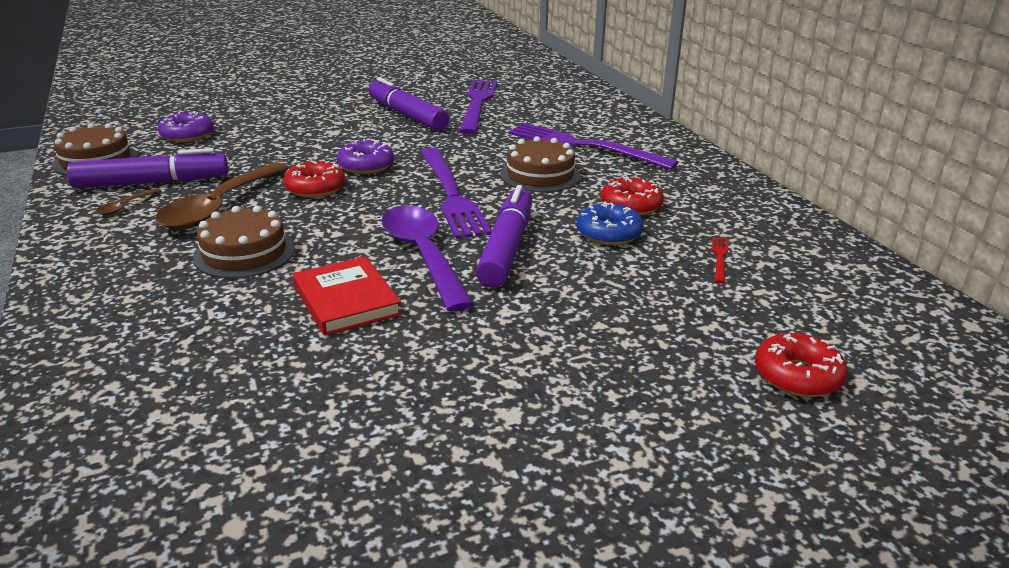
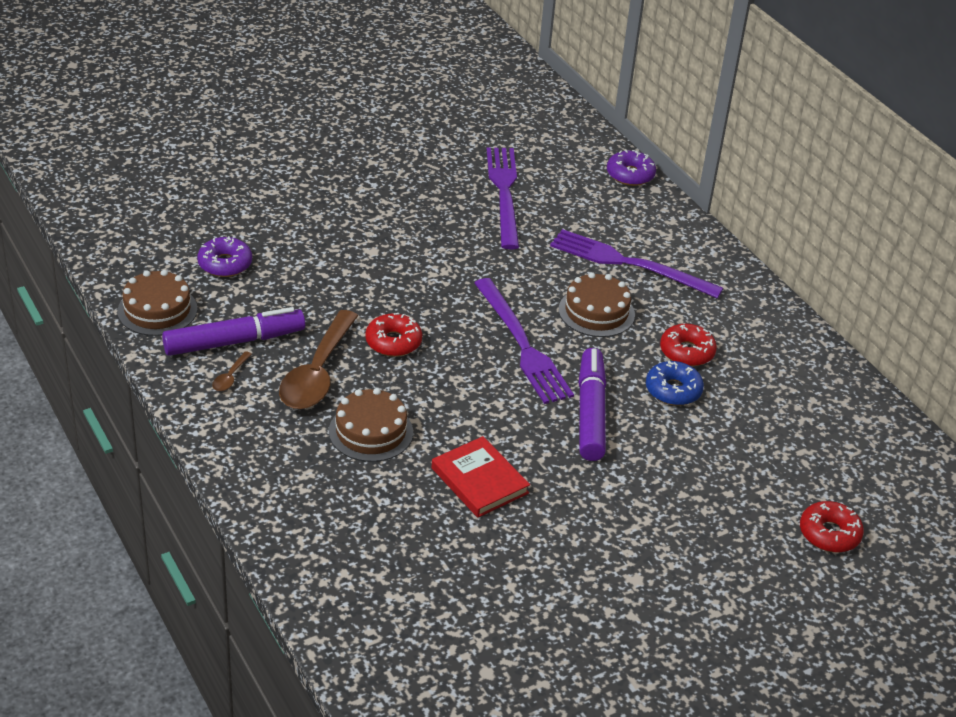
camera: 10 degrees left, 10 degrees up
(366, 166) = (427, 305): purple donut -> purple donut (630, 175)
(407, 115) = (437, 218): purple marker -> none
(423, 255) = (523, 425): purple spoon -> none
(719, 258) = (768, 415): red fork -> none

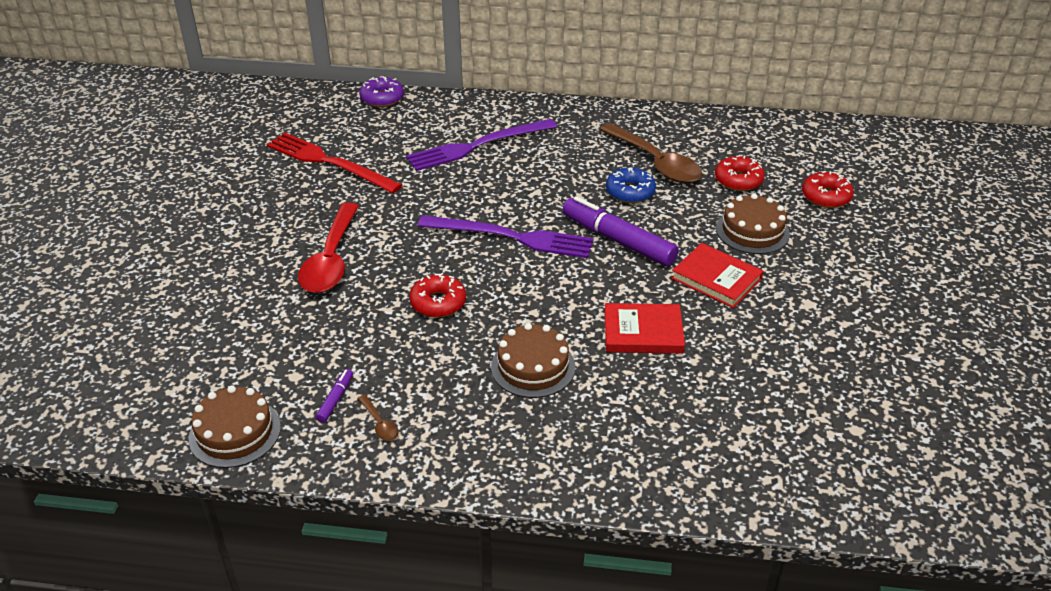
camera: 50 degrees left, 0 degrees up
(225, 264) = (225, 357): purple donut -> none
(234, 341) = (335, 399): purple marker -> purple marker, size x0.44
(317, 373) = (431, 365): brown spoon -> brown spoon (656, 163)
(384, 259) = (331, 260): none -> red spoon
(504, 193) = (329, 162): purple fork -> red fork
(596, 312) = (512, 185): brown cake -> brown cake (752, 231)
(604, 500) = (716, 279): none -> red book
(687, 352) = (596, 167): red donut -> red donut (738, 180)

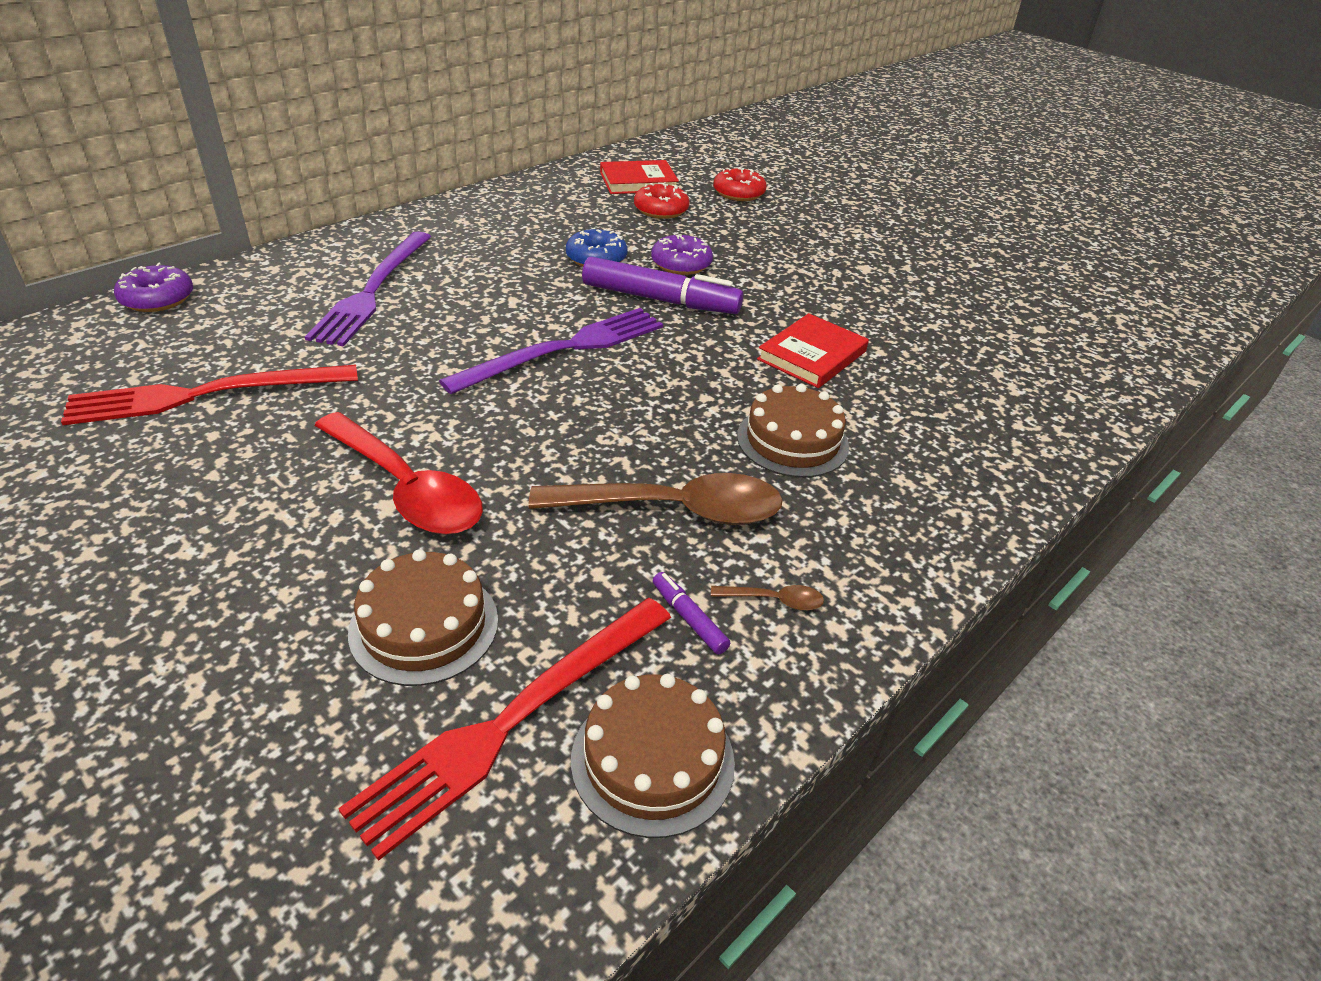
camera: 55 degrees left, 0 degrees up
(220, 378) = (513, 720): none -> red fork
(438, 303) = (607, 449): red donut -> none
(618, 240) = (660, 299): purple marker -> purple marker turned 150 degrees counterclockwise
(656, 163) = (574, 227): brown spoon -> brown spoon (674, 510)
(677, 225) = (681, 264): none -> purple donut
(716, 279) = (781, 285): red book -> red book (638, 182)
(752, 231) = (739, 239): brown cake -> brown cake (424, 626)

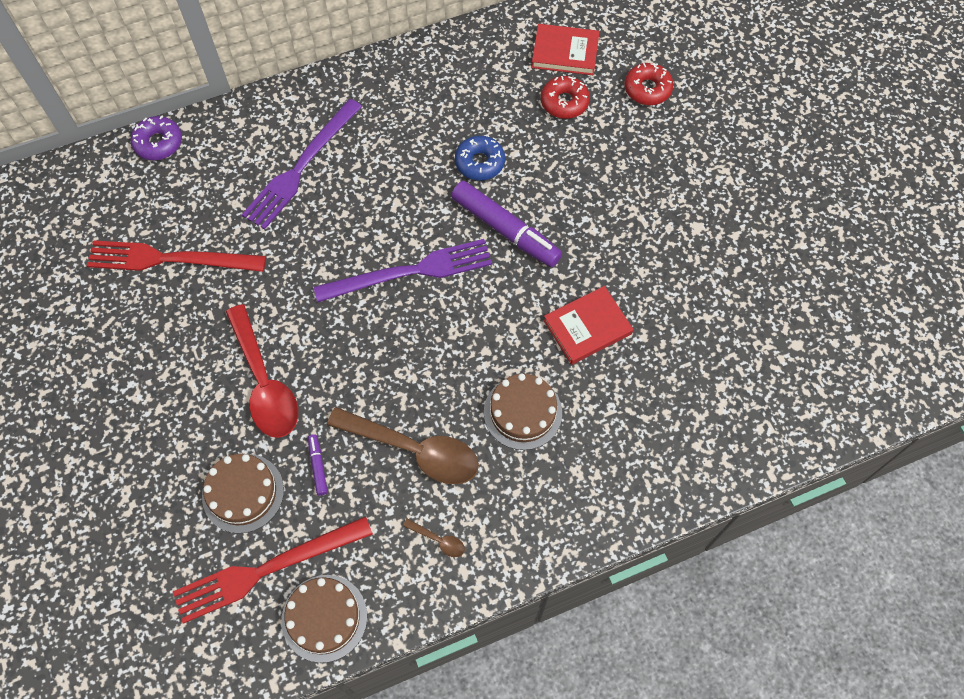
camera: 25 degrees right, 25 degrees up
(681, 264) = (544, 186): purple donut -> none
(689, 618) = (384, 536): purple marker -> purple marker (318, 466)

